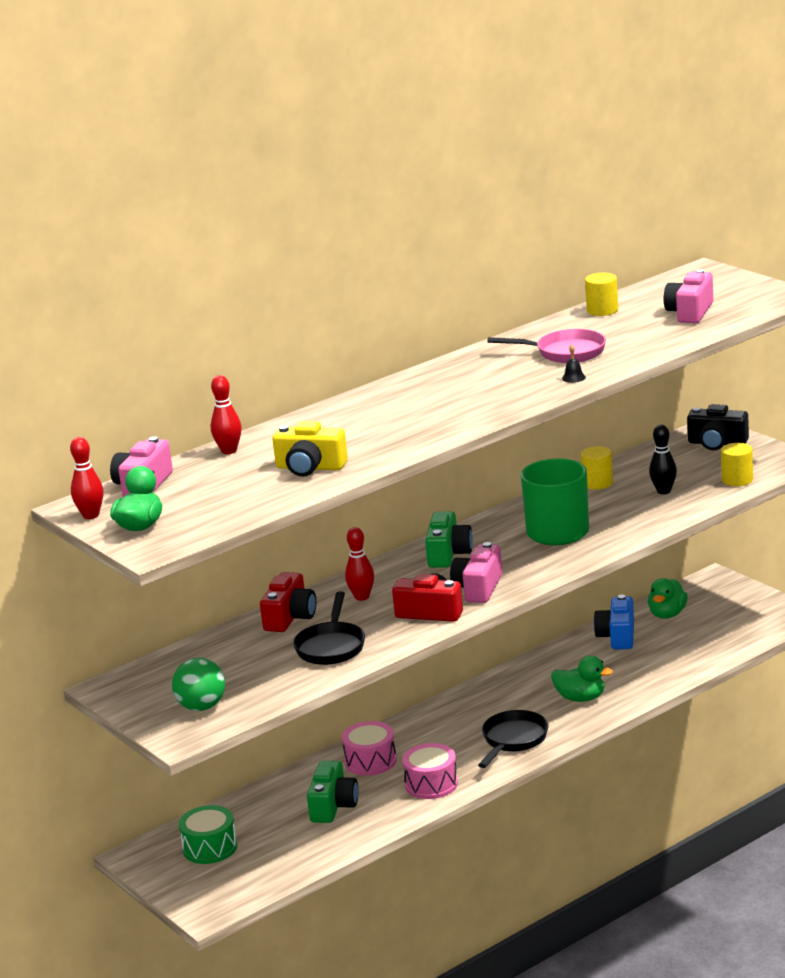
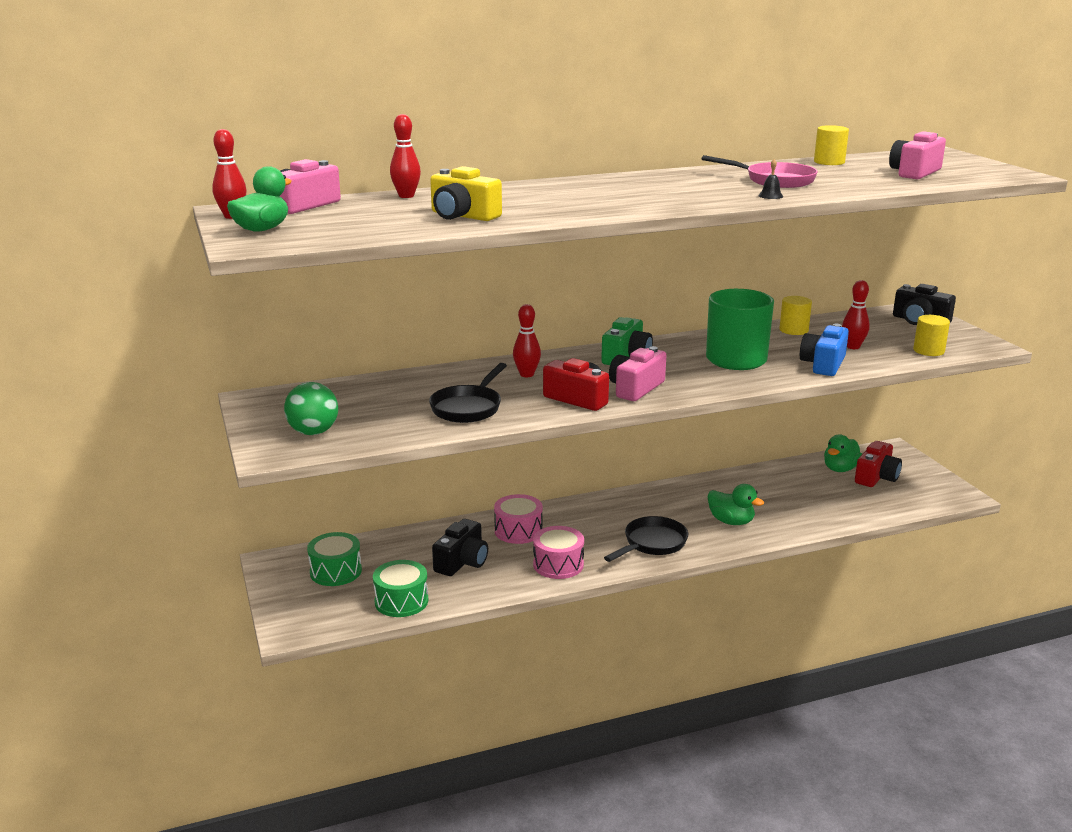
camera: 15 degrees right, 0 degrees up
(290, 617) = (453, 377): red camera -> red camera (876, 477)
(298, 858) = (401, 601): none -> green drum
(333, 806) = (462, 562): green camera -> black camera
(617, 636) = (788, 477): blue camera -> blue camera (823, 364)
(663, 491) = (853, 347): black bowling pin -> red bowling pin

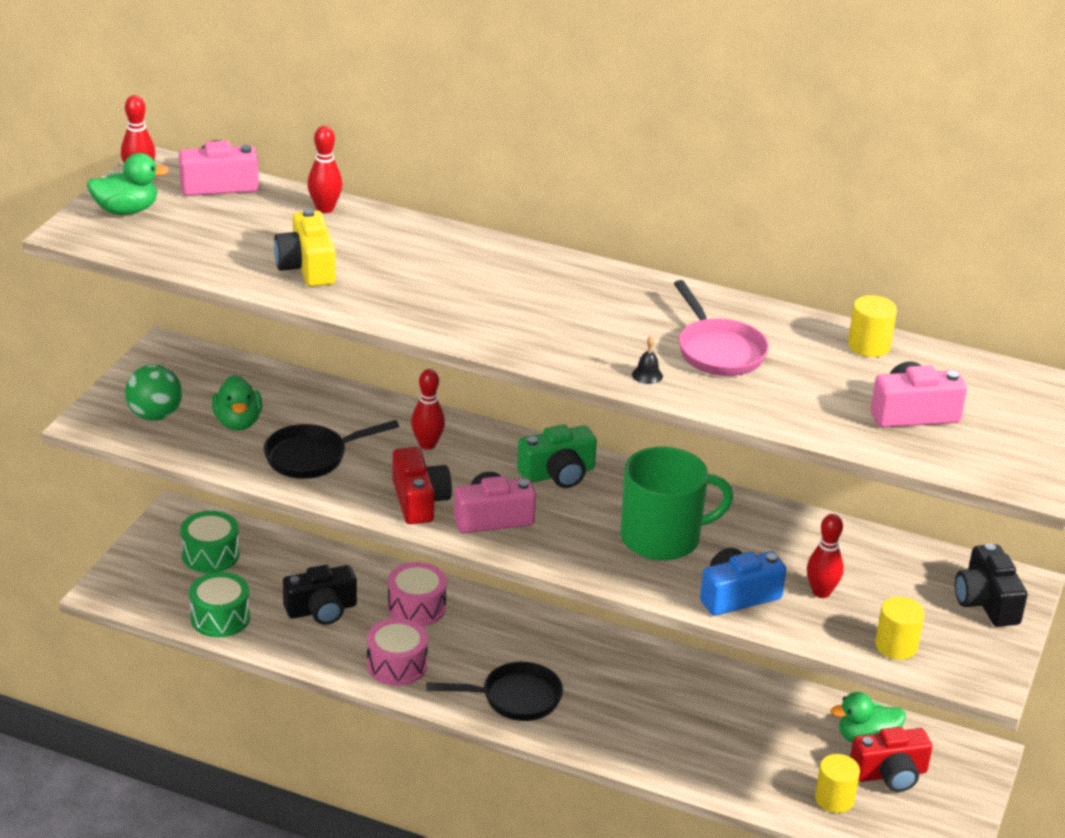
camera: 40 degrees right, 10 degrees up
(731, 521) = (632, 724): green duck -> green duck (238, 422)
(793, 330) = (805, 534): yellow cylinder -> yellow cylinder (834, 799)

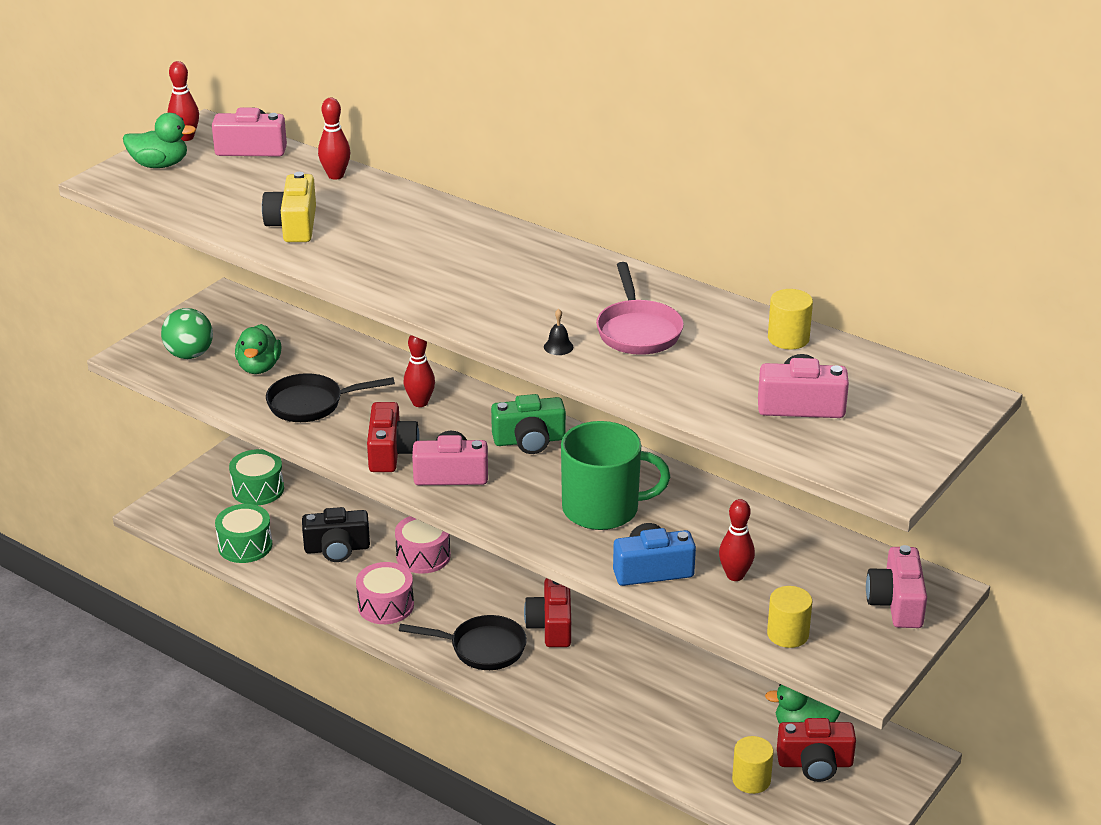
camera: 15 degrees right, 0 degrees up
(577, 666) = (551, 626): none -> red camera
(986, 602) = (896, 603): black camera -> pink camera

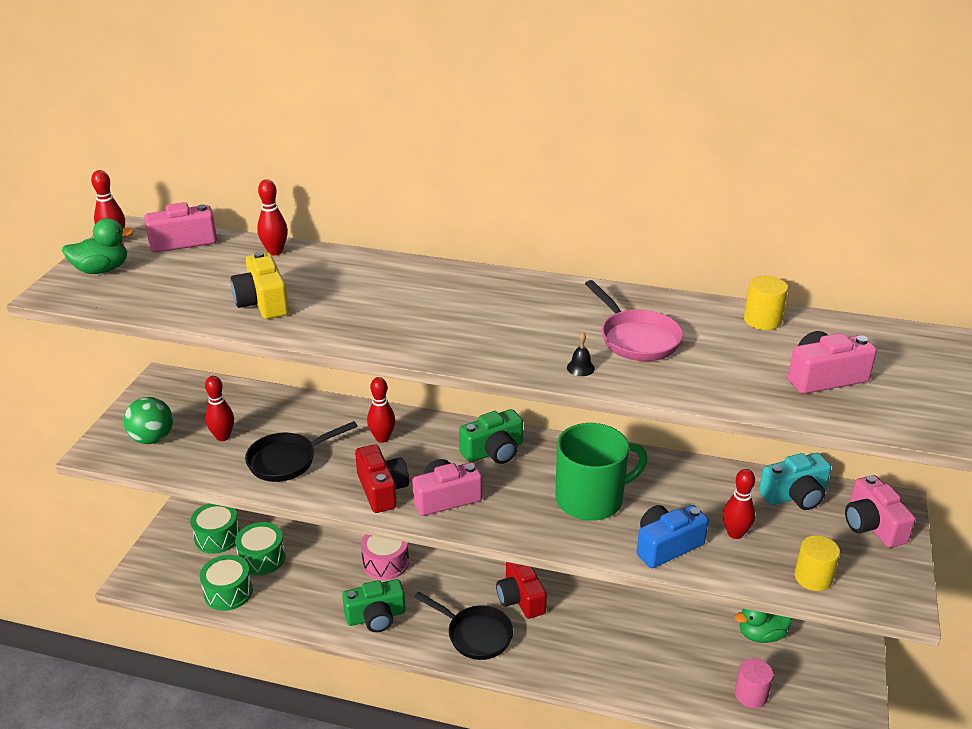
camera: 20 degrees left, 0 degrees up
(259, 367) = (223, 437): green duck -> red bowling pin
(294, 521) = (262, 558): none -> green drum
(337, 548) = (310, 574): black camera -> none
(385, 605) = (376, 617): pink drum -> green camera
(482, 648) = (475, 635): black pan -> black pan turned 45 degrees clockwise
(751, 780) = (751, 695): yellow cylinder -> pink cylinder
(815, 763) = (788, 664): red camera -> none
(832, 555) = (795, 495): none -> turquoise camera

